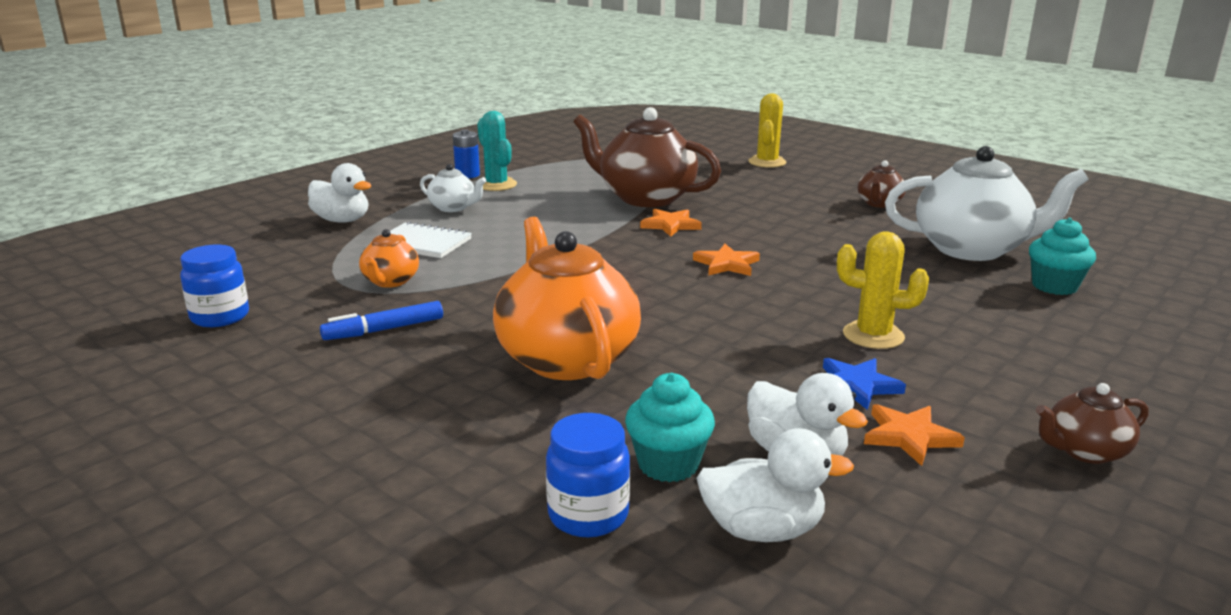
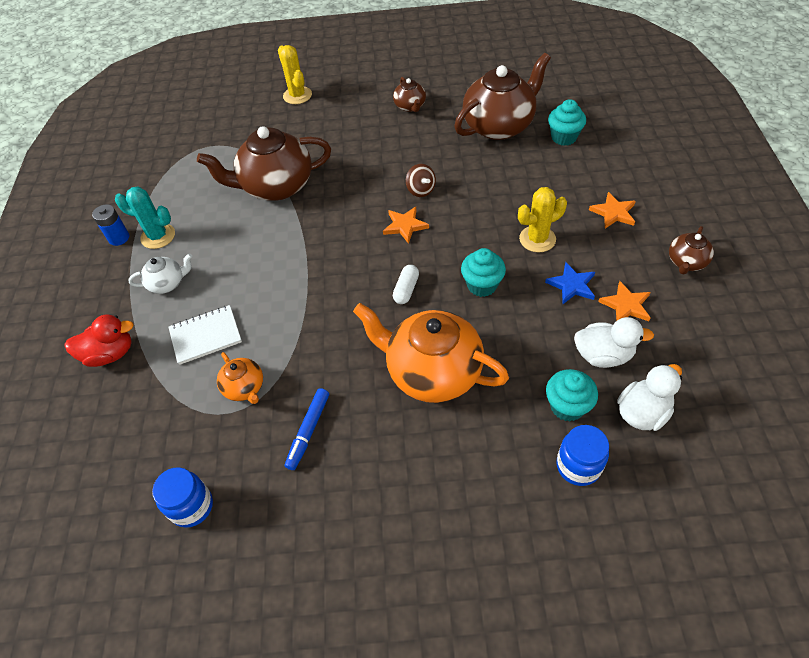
camera: 40 degrees left, 30 degrees up
(342, 220) = (110, 354): white duck -> red duck
(648, 299) = (406, 289): none -> white capsule
(670, 225) = (328, 207): orange star -> orange star (613, 213)
(737, 334) = (482, 285): none -> turquoise cupcake
(789, 252) = (421, 190): none -> brown spinning top
(972, 249) = (499, 126): white teapot -> brown teapot

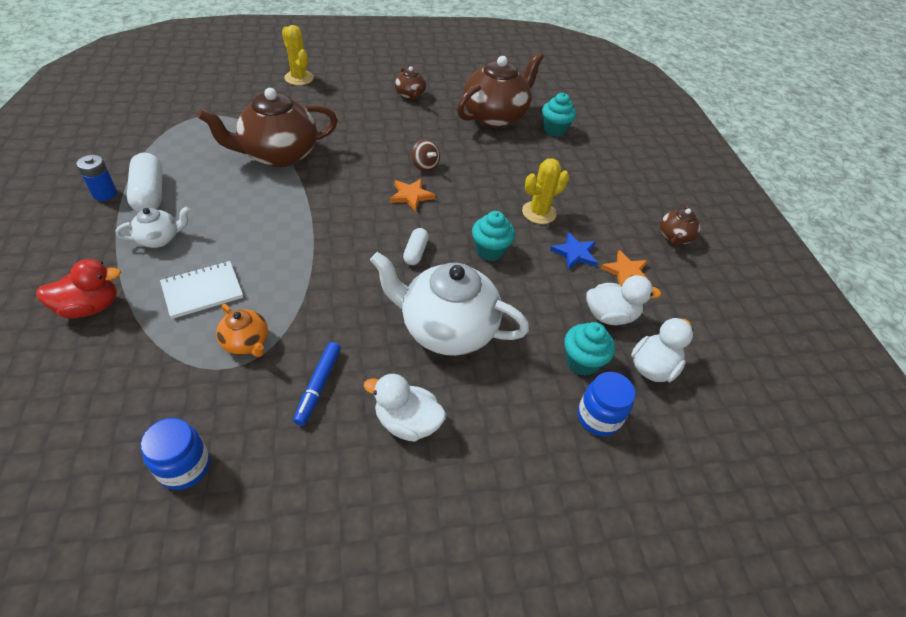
camera: 15 degrees left, 5 degrees down
(158, 236) = (150, 194): turquoise cactus -> white capsule
(389, 468) = (407, 422): none -> white duck
(432, 372) = (446, 329): orange teapot -> white teapot
(613, 213) = (605, 193): orange star -> none

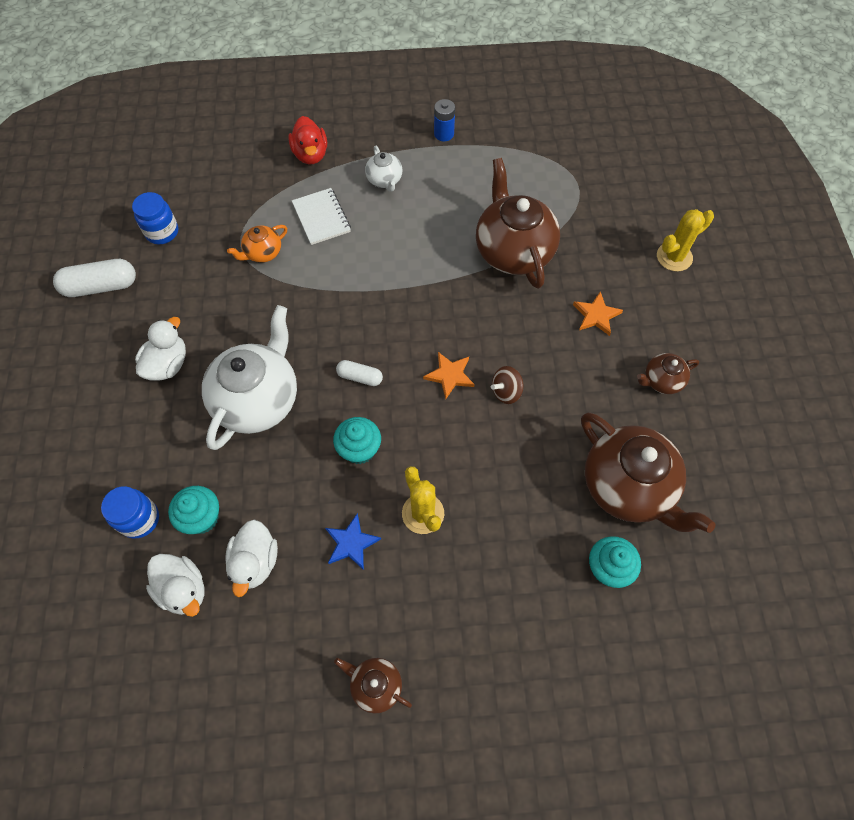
camera: 100 degrees right, 15 degrees up
(150, 194) = (444, 163): white capsule -> white capsule (101, 286)
(318, 386) = (213, 303): blue marker -> none
(626, 272) = (317, 599): orange star -> orange star (596, 315)

